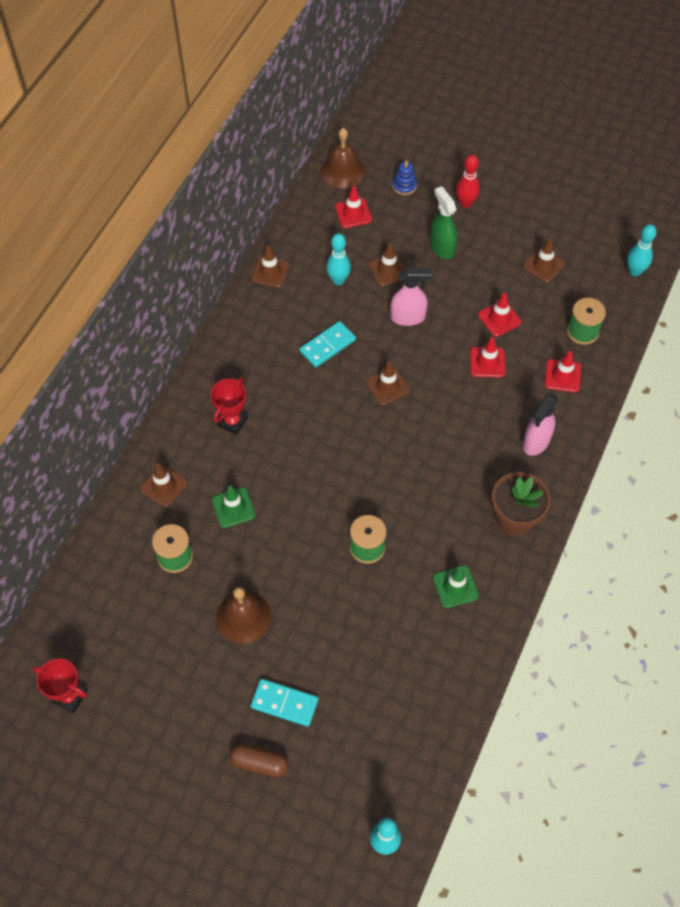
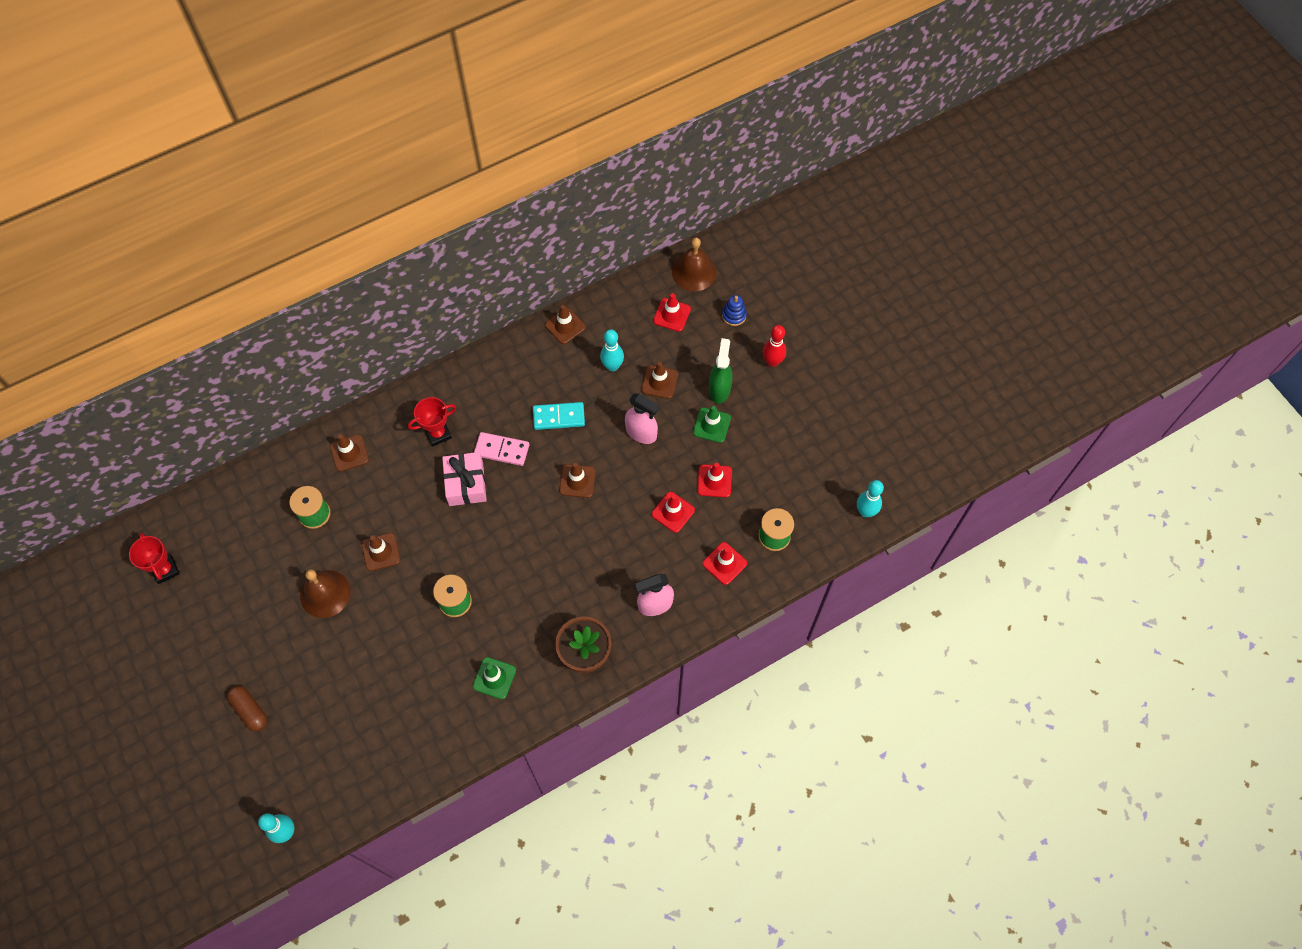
camera: 35 degrees right, 5 degrees up
(233, 508) = (384, 504): green traffic cone -> green traffic cone (711, 425)
(284, 703) = (301, 679): turquoise domino -> none
(293, 446) = (466, 483): none -> pink gift
(301, 401) = (502, 450): none -> pink domino
(543, 265) = (791, 457): brown traffic cone -> brown traffic cone (381, 552)

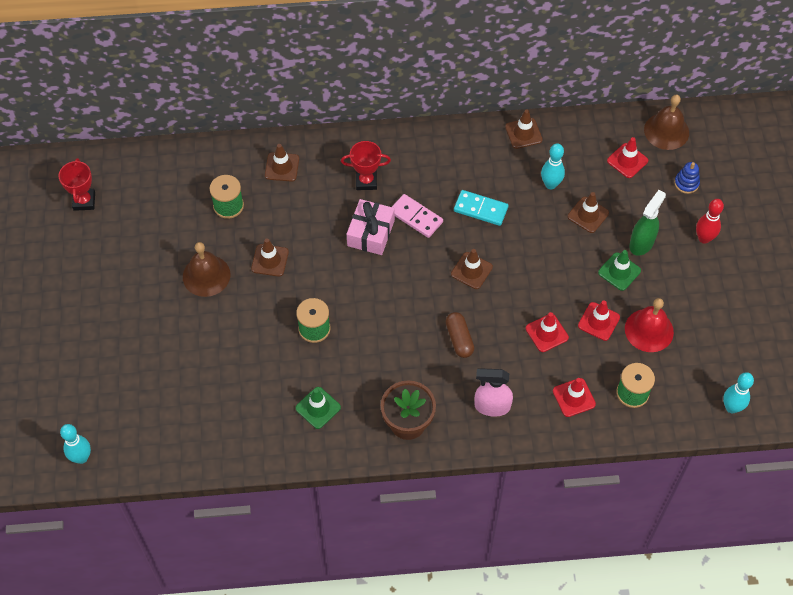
camera: 25 degrees right, 5 degrees down
(250, 710) = (98, 345): brown capsule -> brown capsule (459, 339)
(641, 433) = (550, 252): pink spray bottle -> none
(762, 470) = (649, 330): none -> red bell

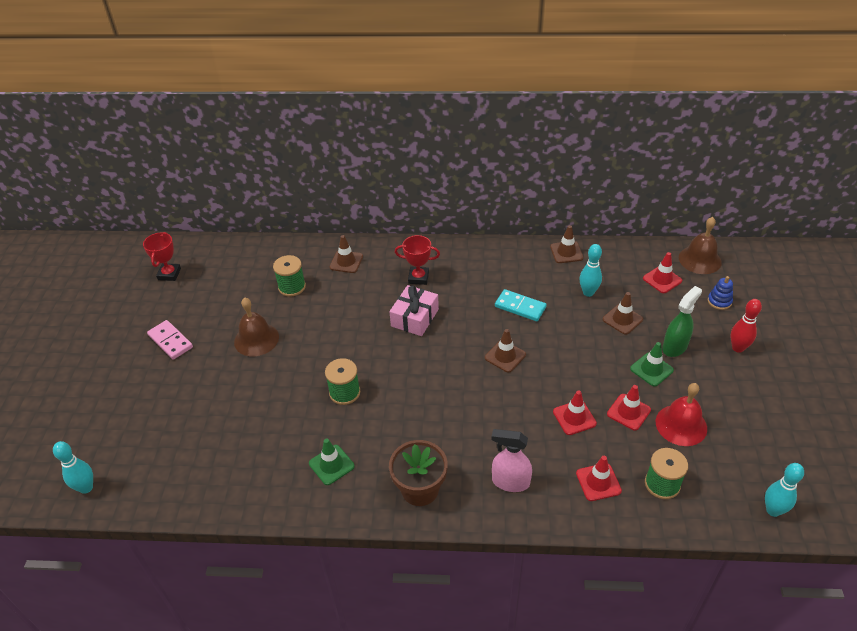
camera: 10 degrees right, 15 degrees down
(270, 260) = (317, 332): brown traffic cone -> none
(416, 217) = (459, 308): pink domino -> pink domino (170, 341)
(459, 339) = (485, 415): brown capsule -> none

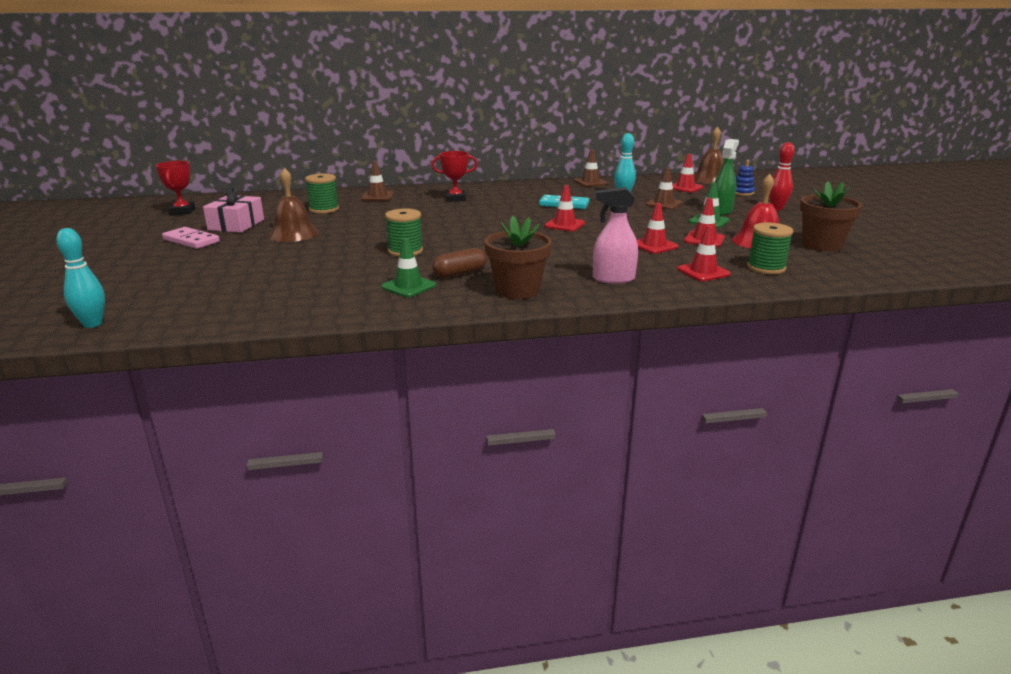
camera: 15 degrees left, 20 degrees down
(380, 447) = (460, 273): none -> brown capsule
(415, 318) = (462, 214): pink gift -> pink gift (236, 225)
(505, 356) = (564, 225): brown traffic cone -> red traffic cone
(742, 444) = (822, 245): none -> brown flower pot
(773, 510) = (881, 271): turquoise bowling pin -> none

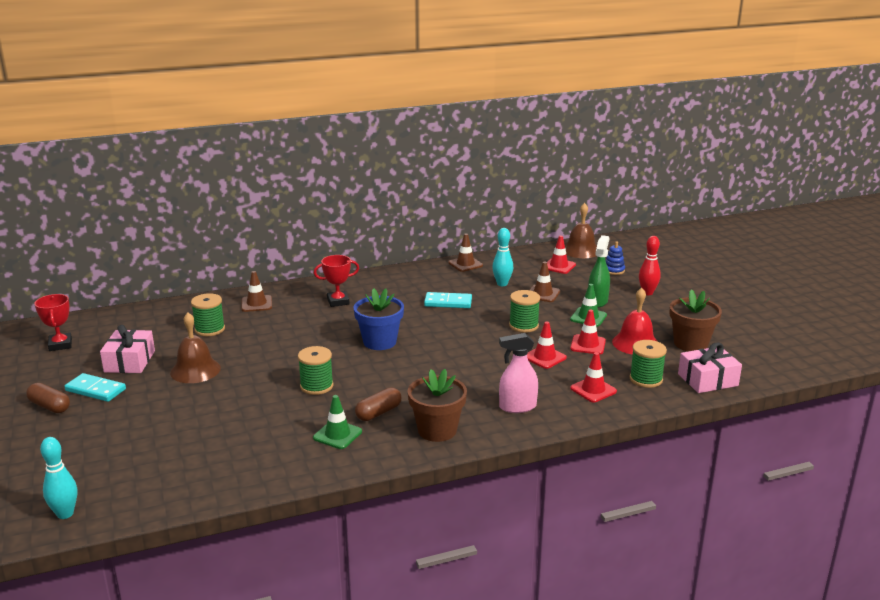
camera: 10 degrees left, 0 degrees up
(141, 248) = (49, 406): none -> brown capsule
(191, 240) = (96, 390): pink domino -> turquoise domino
(484, 226) = (379, 342): none -> blue flower pot
(564, 225) = (456, 334): red traffic cone -> none
(637, 223) = (523, 325): none -> green spool
(840, 272) = (707, 380): none -> pink gift

